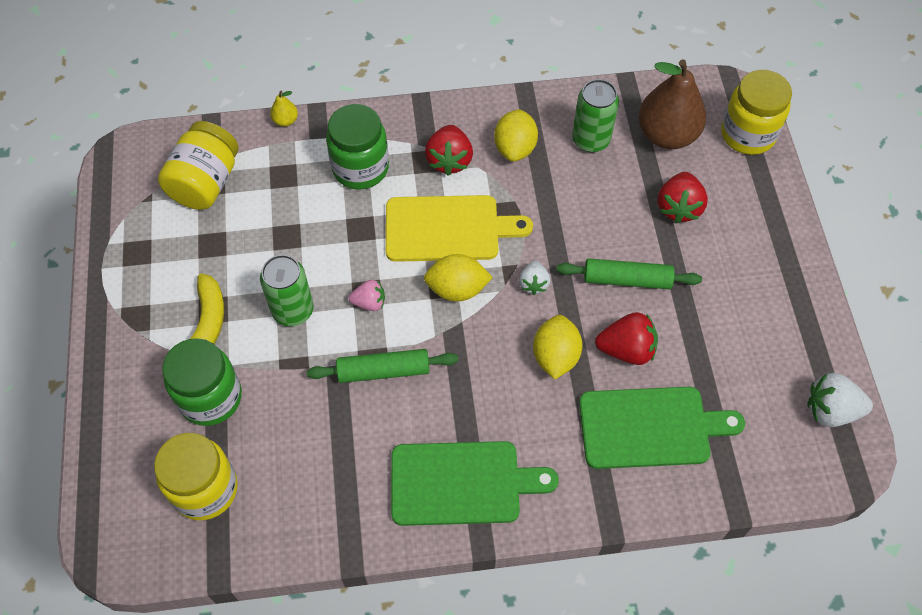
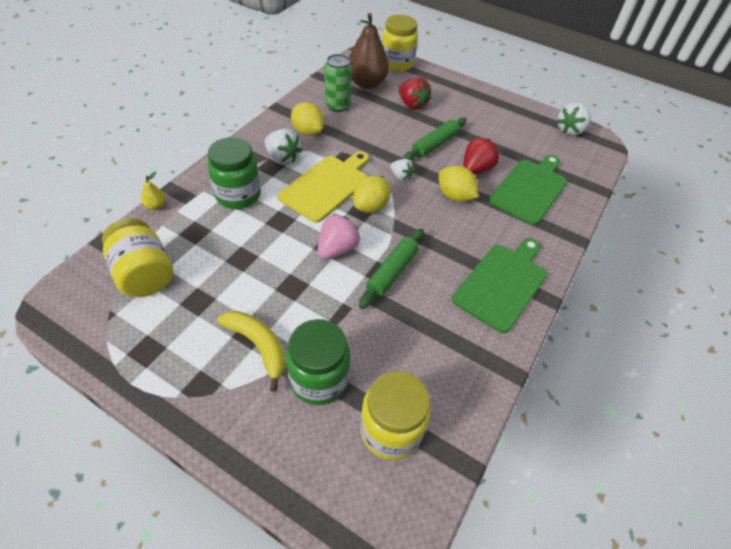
camera: 55 degrees left, 10 degrees down
(293, 310) = (300, 289): green can -> none
(369, 302) = (337, 249): pink strawberry -> pink strawberry, size x1.62
(449, 160) = (282, 158): red strawberry -> white strawberry

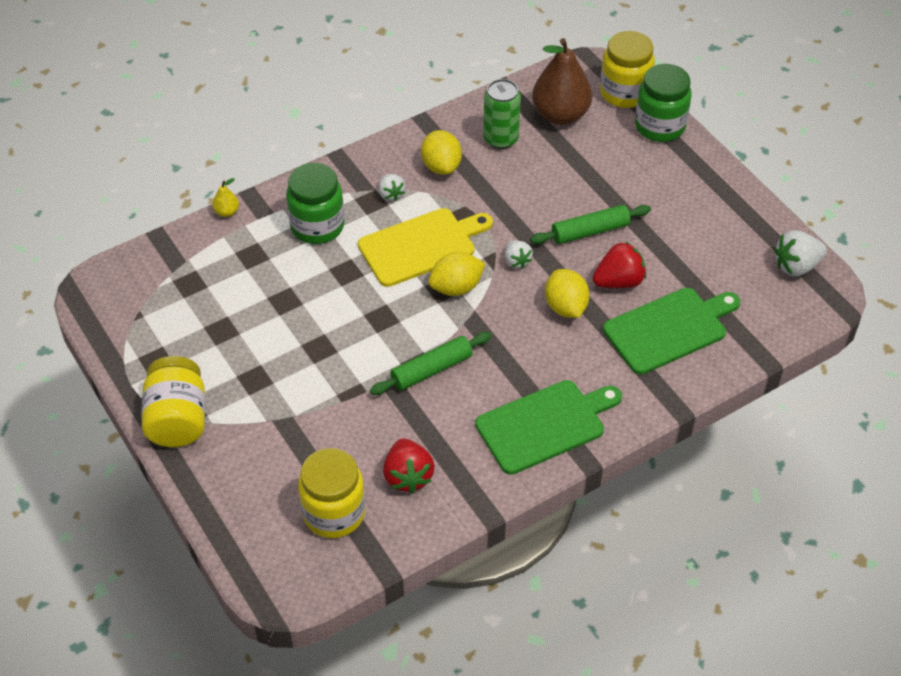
camera: 30 degrees right, 0 degrees up
(144, 274) = (184, 285): yellow jar -> yellow jar (177, 419)
(259, 346) = (256, 394): yellow banana -> none
(282, 158) = (391, 194): white strawberry -> white strawberry, size x0.62
(319, 379) = (295, 445): green jar -> green jar (659, 126)
(337, 249) = (388, 324): pink strawberry -> none
(412, 105) = (600, 165): red strawberry -> red strawberry (408, 476)

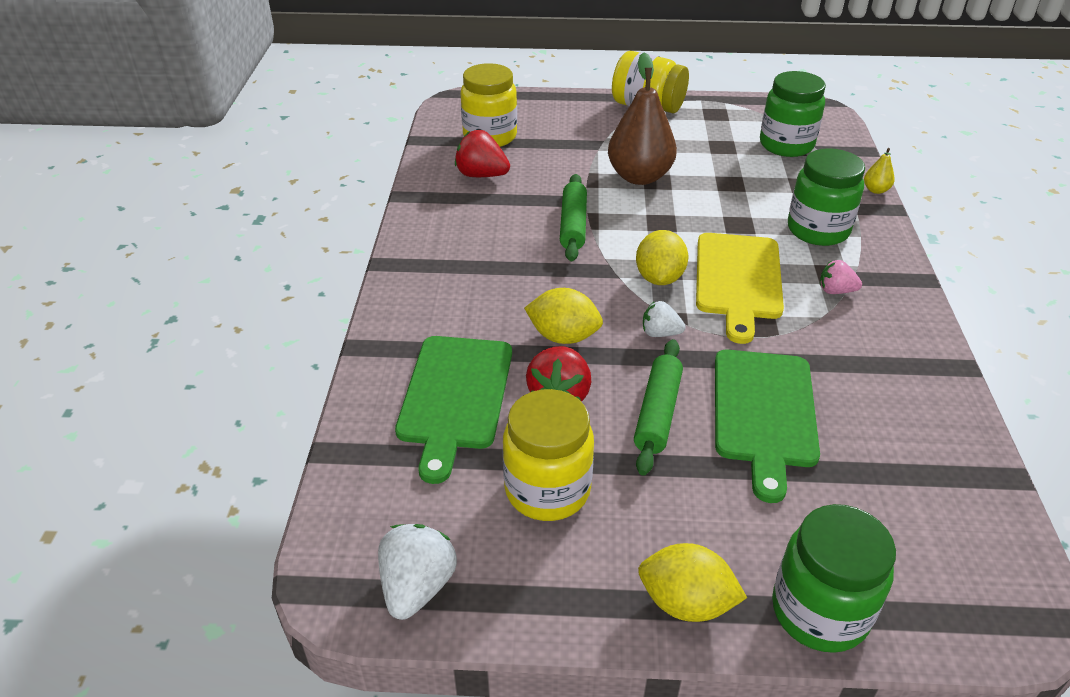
camera: 125 degrees right, 10 degrees down
(186, 289) = (786, 145): none -> green jar
(391, 194) = (835, 291): white strawberry -> pink strawberry
(441, 166) = (861, 345): yellow lemon -> yellow lemon (686, 603)
(500, 139) = (886, 417): green can -> none
(545, 425) = (443, 258): green cutting board -> green cutting board (764, 413)
(560, 115) = (910, 503): brown pear -> brown pear (639, 177)
(624, 93) = (930, 615): yellow jar -> yellow jar (547, 490)

